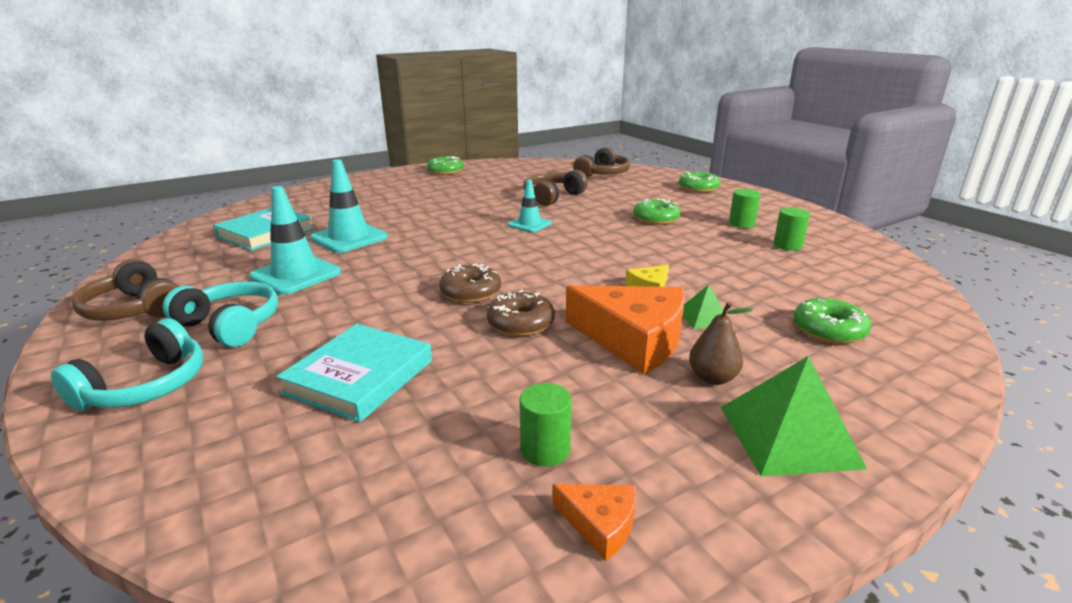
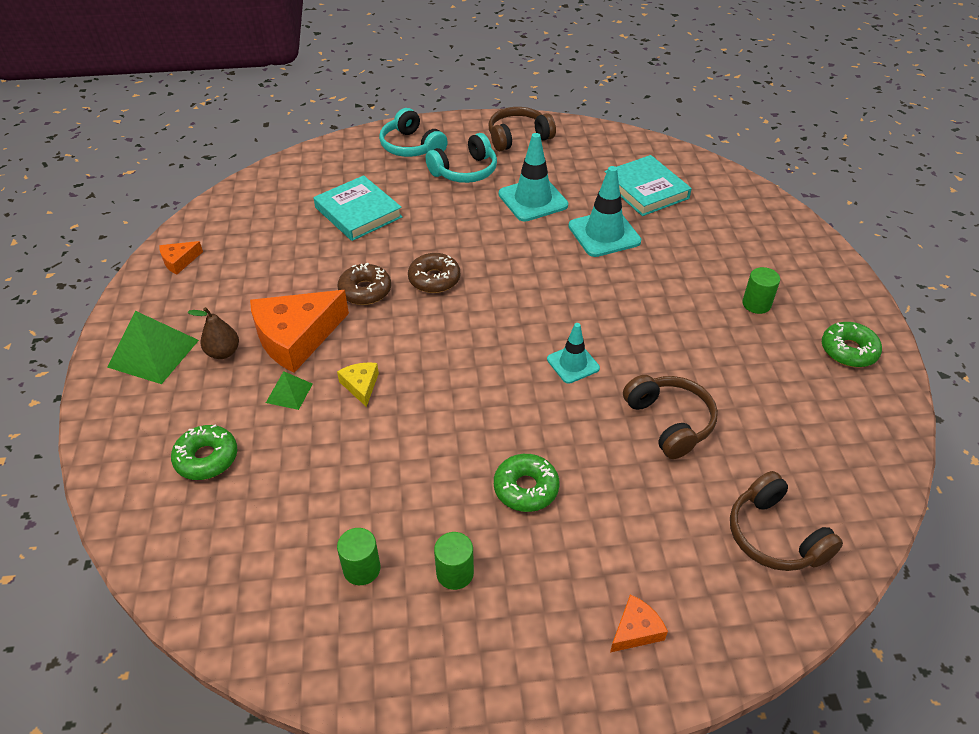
camera: 115 degrees right, 20 degrees up
(545, 450) = (236, 260): green cylinder -> green cylinder (756, 304)
(698, 188) = (636, 630): green donut -> orange cheese

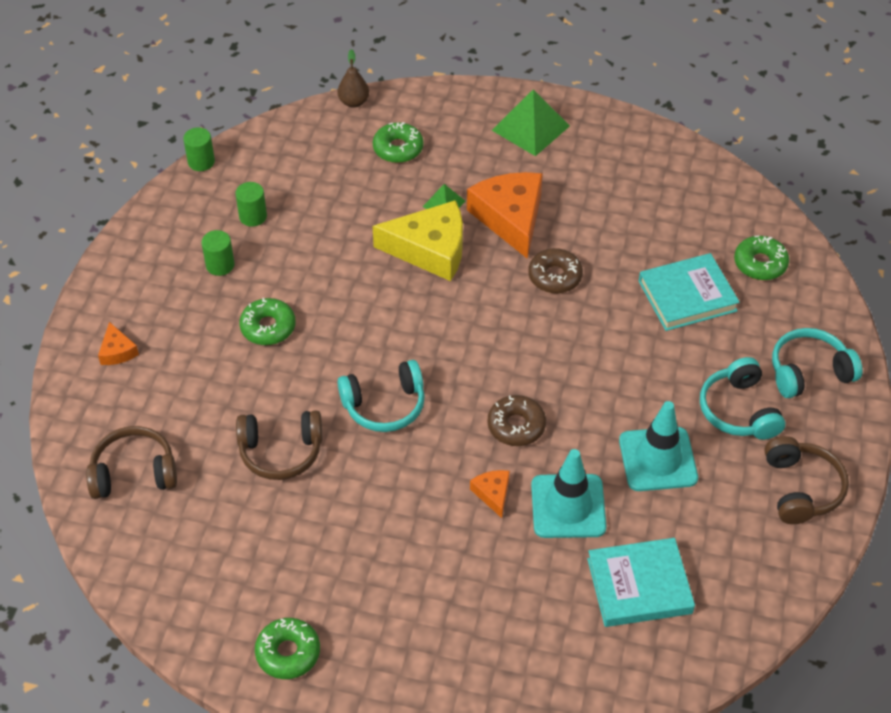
camera: 110 degrees right, 5 degrees up
(179, 261) = (653, 153): orange cheese -> orange cheese (493, 494)
(223, 352) = (512, 169): brown pear -> brown pear (354, 102)
(307, 182) = (760, 264): none -> green donut
(361, 385) = (430, 249): yellow cheese -> yellow cheese, size x2.17
(434, 279) = (550, 333): brown donut -> brown donut (516, 426)
(573, 364) = (384, 405): turquoise traffic cone -> turquoise headphones
(756, 304) = (392, 602): green cylinder -> green cylinder (201, 162)

